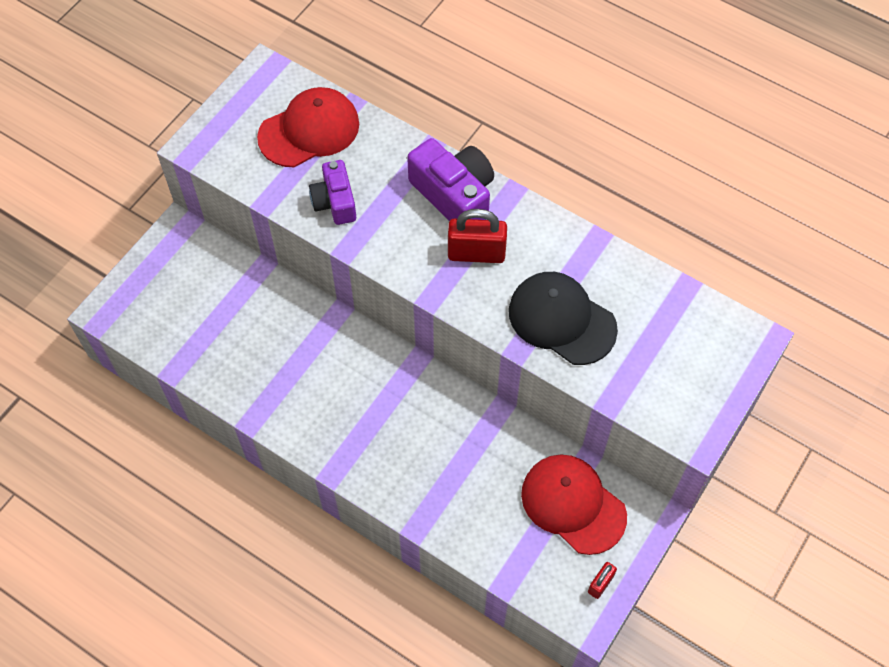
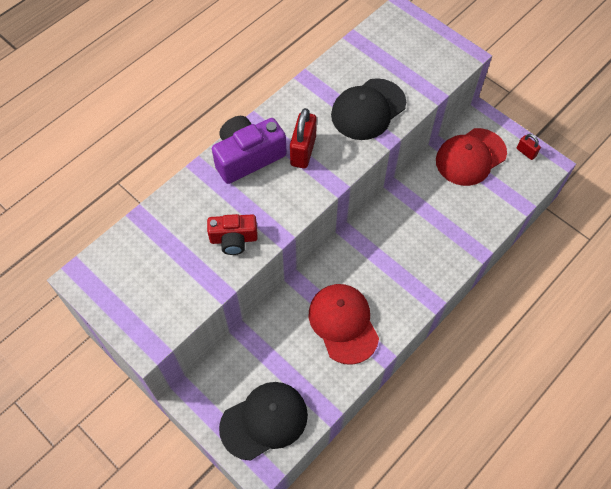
camera: 80 degrees left, 0 degrees up
(158, 307) = (264, 421): none -> black cap
(309, 130) = (156, 250): red cap -> red cap (343, 323)
(335, 202) = (233, 239): purple camera -> red camera

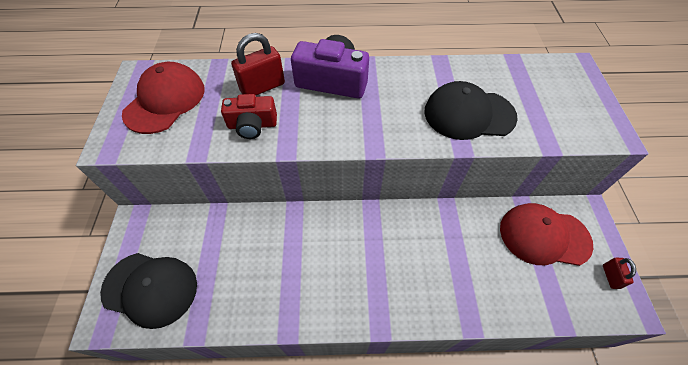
camera: 45 degrees right, 5 degrees down
(233, 239) = (252, 125): red camera -> red camera turned 45 degrees counterclockwise
(303, 151) = (378, 105): red padlock -> red padlock (262, 87)
(343, 323) = (288, 273): red cap -> red cap (165, 101)

